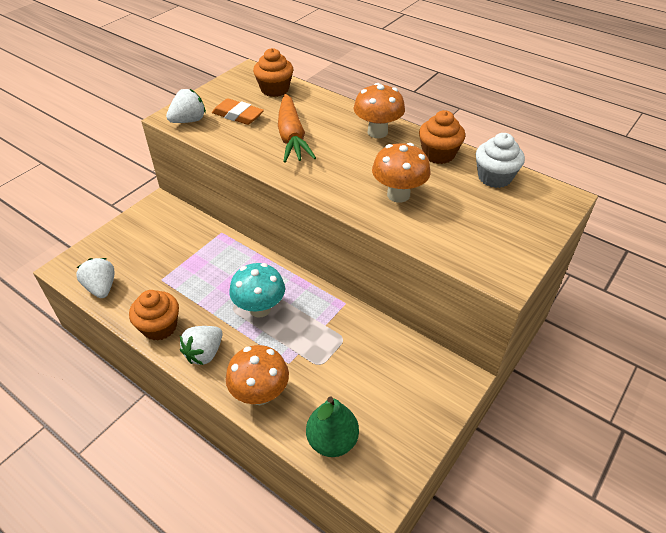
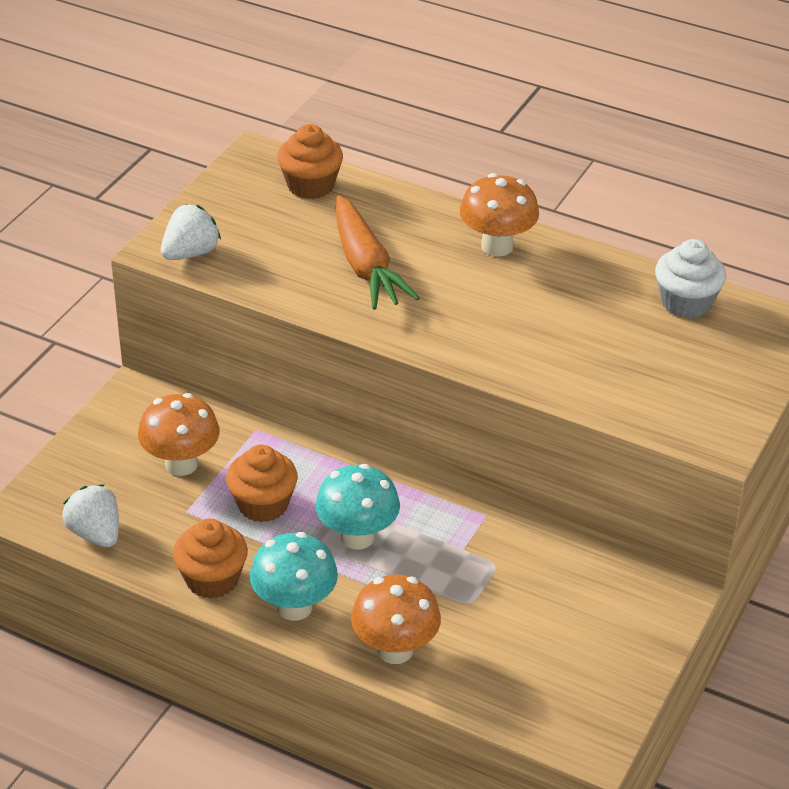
camera: 10 degrees left, 5 degrees down
(204, 353) = (294, 607): white strawberry -> turquoise mushroom
(238, 115) = (267, 237): orange eraser -> none
(332, 441) = (513, 694): green pear -> none
(398, 195) = (551, 342): orange mushroom -> orange mushroom (181, 464)
(438, 154) = (597, 274): orange cupcake -> orange cupcake (263, 504)

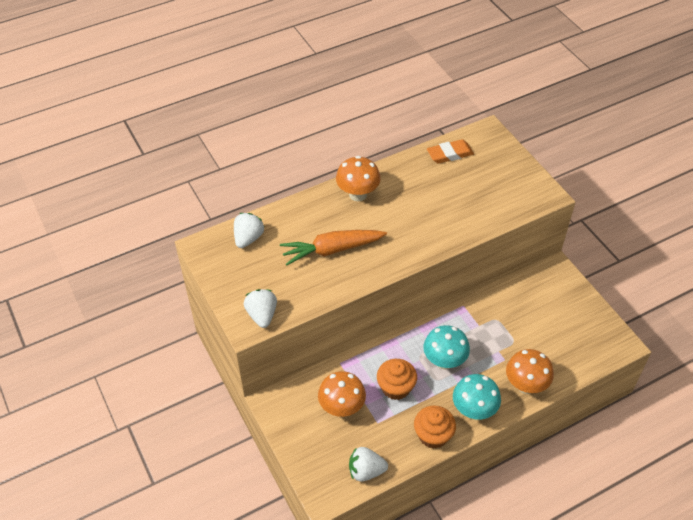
camera: 55 degrees left, 10 degrees up
(310, 185) = (248, 238): orange cupcake -> white strawberry
(365, 266) = (332, 250): orange carrot -> orange carrot turned 150 degrees clockwise
(686, 303) = (450, 154): white cupcake -> orange eraser

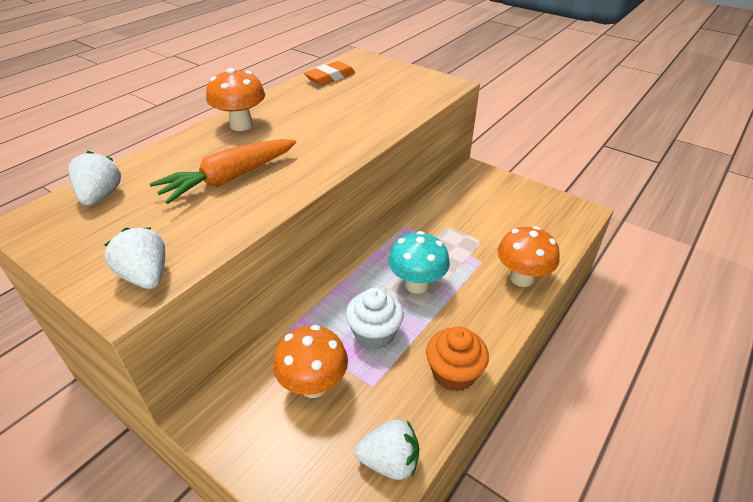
camera: 25 degrees left, 10 degrees down
(366, 471) = (389, 461): white strawberry -> white strawberry turned 150 degrees counterclockwise
(396, 387) = (374, 333): orange cupcake -> white cupcake
(474, 410) = (484, 325): turquoise mushroom -> none

